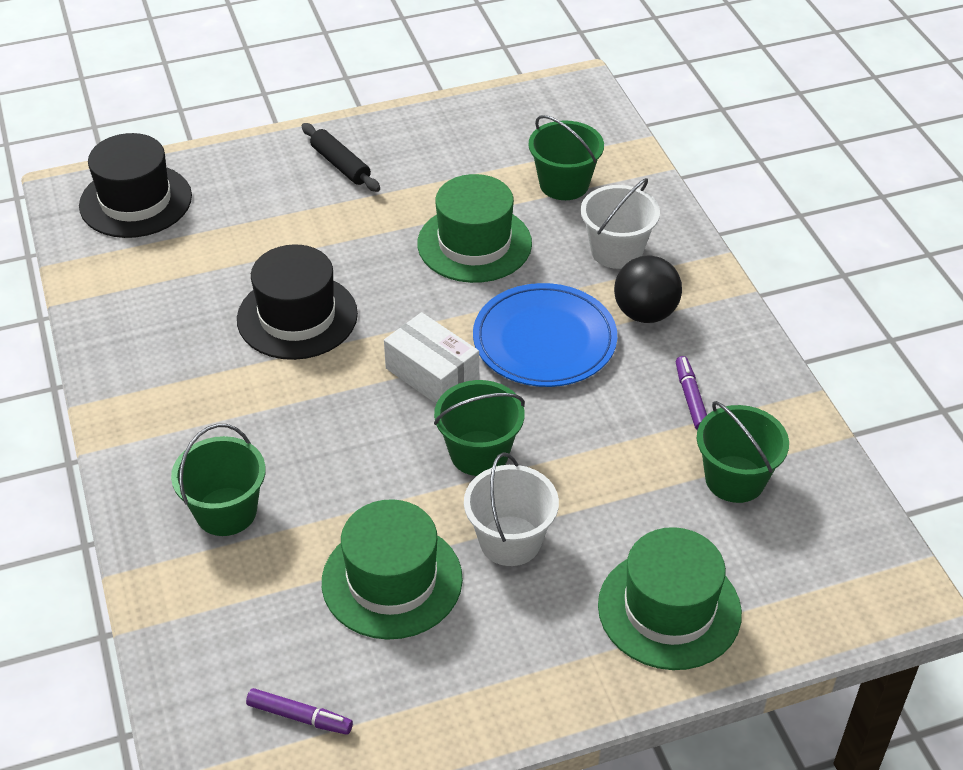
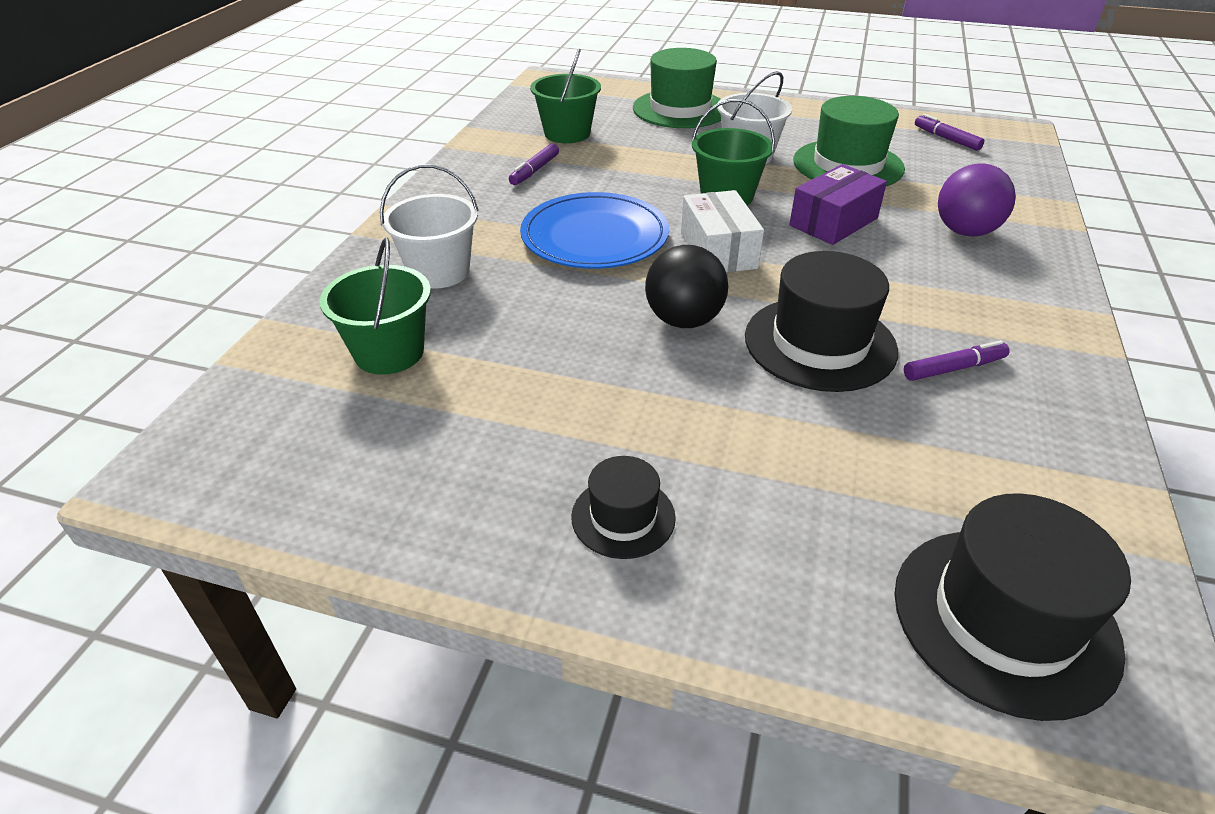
camera: 145 degrees left, 5 degrees down
(195, 337) = (954, 368): none -> purple marker
(226, 511) = (965, 231): green bucket -> purple ball
(340, 165) = (623, 517): black rolling pin -> black hat
(356, 464) = (833, 222): none -> purple box
(474, 244) = (562, 334): green hat -> none
(645, 313) = (488, 222): black ball -> black ball (683, 320)

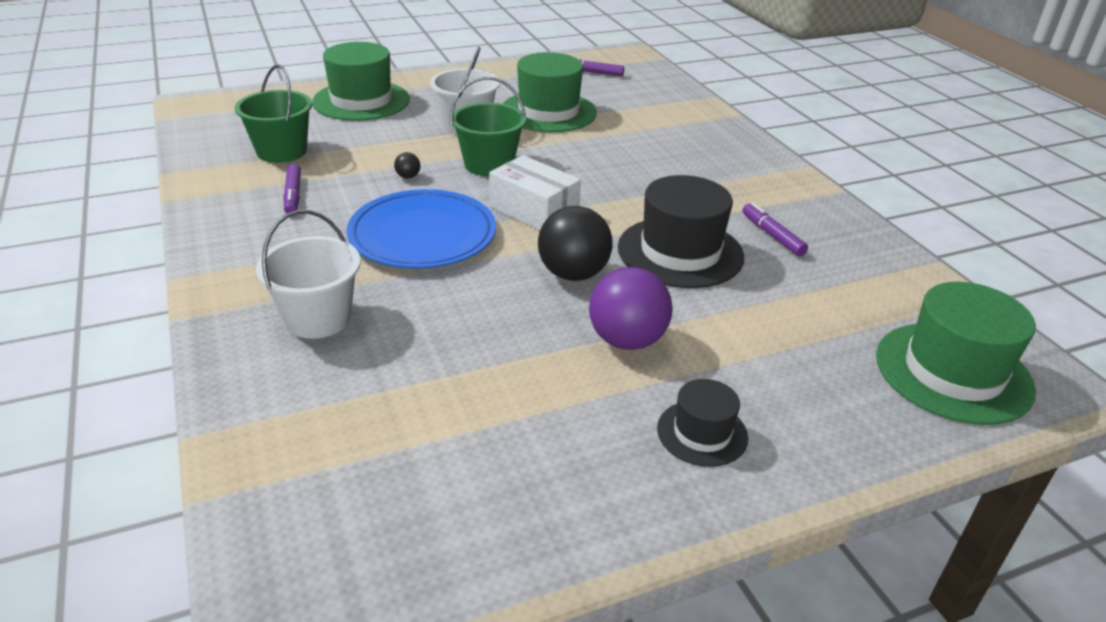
camera: 40 degrees left, 5 degrees down
(389, 352) = (364, 407): green bucket -> none
(642, 184) = (408, 177): none -> black ball
(833, 222) = (588, 159): purple box -> none
(954, 368) = (772, 235): purple marker -> purple marker turned 60 degrees counterclockwise
(965, 231) = (678, 138): purple ball -> purple ball (627, 340)
(1004, 619) = (953, 372): black hat -> green hat

